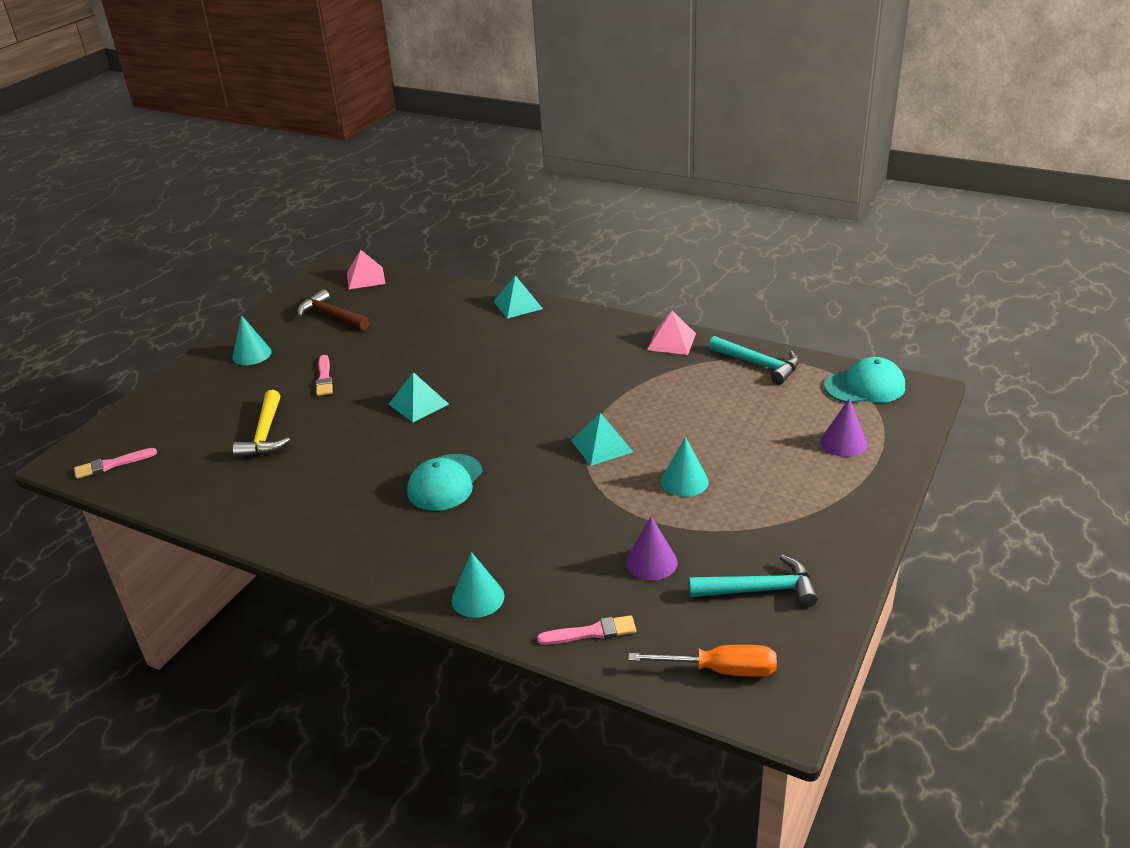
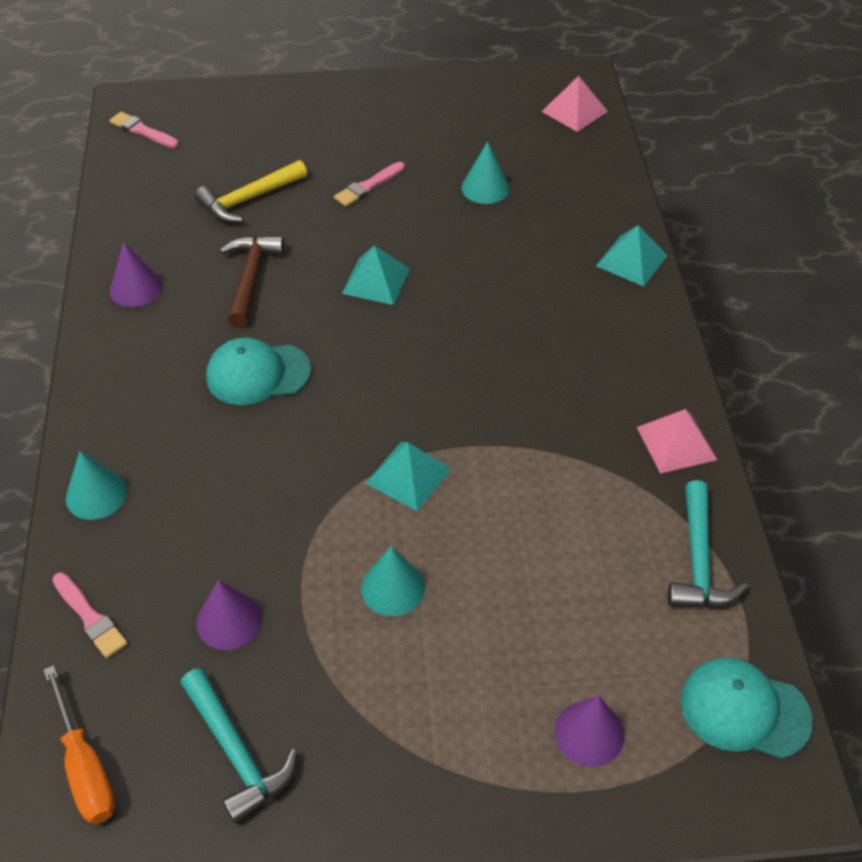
camera: 55 degrees right, 15 degrees up
(252, 354) = (368, 114): turquoise cone -> turquoise cone (485, 188)
(287, 518) = (136, 288): none -> purple cone
(332, 316) = (480, 128): brown hammer -> brown hammer (251, 278)
(865, 386) = (744, 710): turquoise cap -> turquoise cap turned 150 degrees clockwise

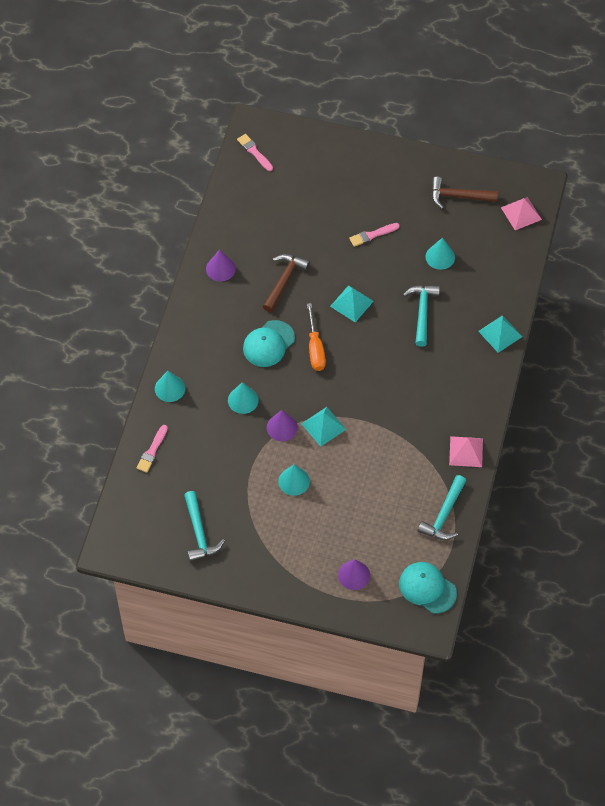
camera: 20 degrees right, 10 degrees up
(85, 767) = (134, 518): orange screwdriver -> orange screwdriver (315, 348)
(90, 617) = (152, 451): pink brush -> pink brush turned 45 degrees clockwise
(229, 620) = (214, 472): purple cone -> purple cone (282, 427)
(243, 475) = (243, 400): none -> turquoise cone
(249, 199) = (300, 224): yellow hammer -> none
(258, 374) = (268, 344): turquoise cap -> turquoise cap turned 60 degrees counterclockwise
(474, 113) = (458, 196): none -> brown hammer
(495, 264) = (422, 312): none -> turquoise hammer

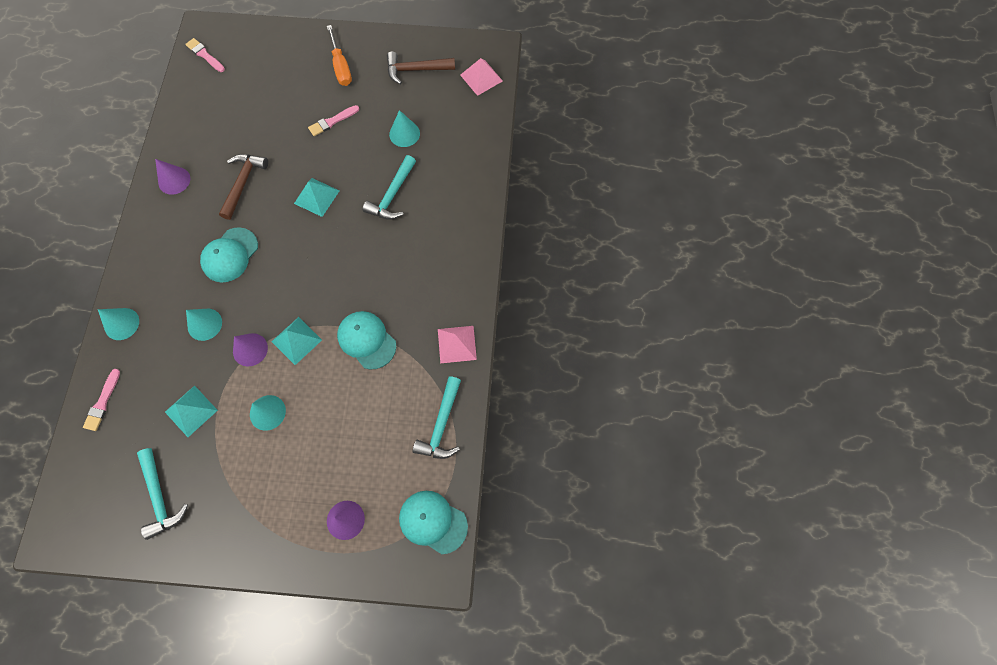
camera: 10 degrees left, 10 degrees up
(315, 348) = (281, 252): orange screwdriver -> orange screwdriver (341, 67)
(386, 436) = (366, 340): none -> turquoise cap
(422, 312) = (392, 195): turquoise hammer -> turquoise hammer turned 150 degrees counterclockwise
(500, 333) = (476, 205): turquoise pyramid -> turquoise pyramid (191, 411)

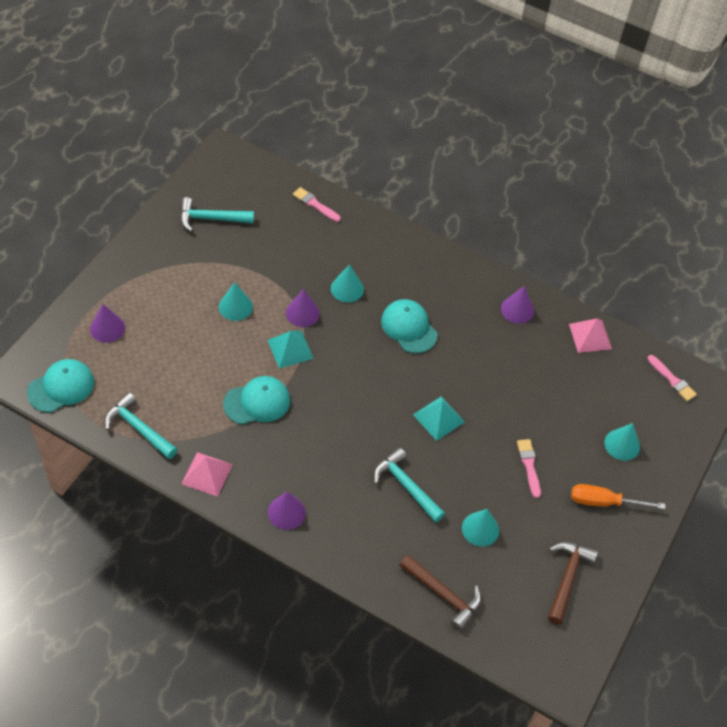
camera: 110 degrees right, 15 degrees down
(121, 324) = (381, 234): turquoise cone -> turquoise cone (622, 444)
(191, 411) = (271, 257): turquoise pyramid -> none
(205, 55) = (672, 380): pink brush -> pink brush turned 75 degrees clockwise
(243, 183) = (486, 362): brown hammer -> brown hammer (443, 595)
(460, 268) = (286, 512): none -> purple cone
(481, 78) = (525, 646): pink pyramid -> pink pyramid (590, 336)

